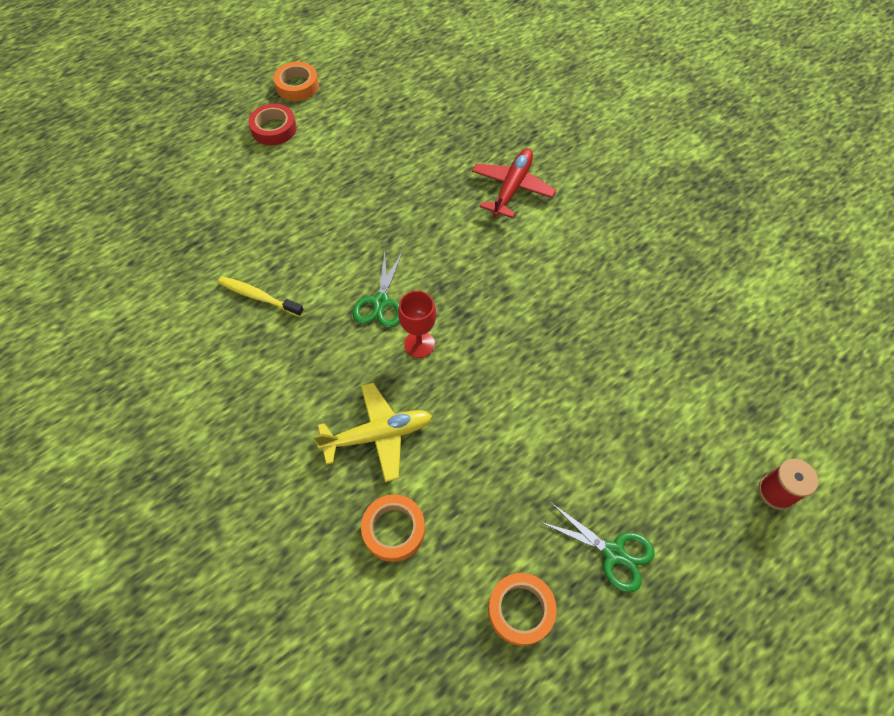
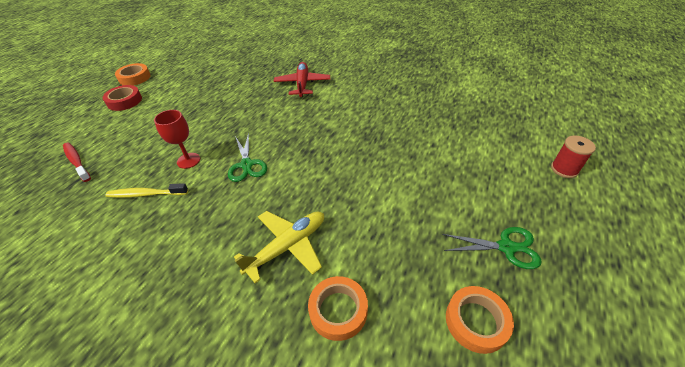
camera: 25 degrees left, 15 degrees down
(199, 214) = (77, 161): none -> red toothbrush
(419, 344) = (288, 178): red goblet -> red goblet (188, 160)

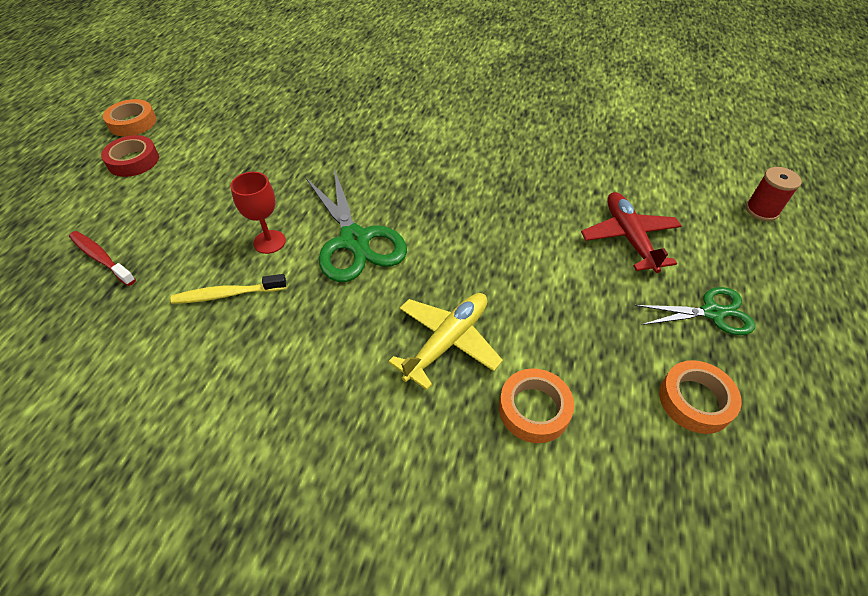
camera: 10 degrees left, 5 degrees up
(247, 165) = (355, 240): green scissors -> green scissors, size x1.64
(302, 84) = (393, 117): red plane -> red plane (628, 237)

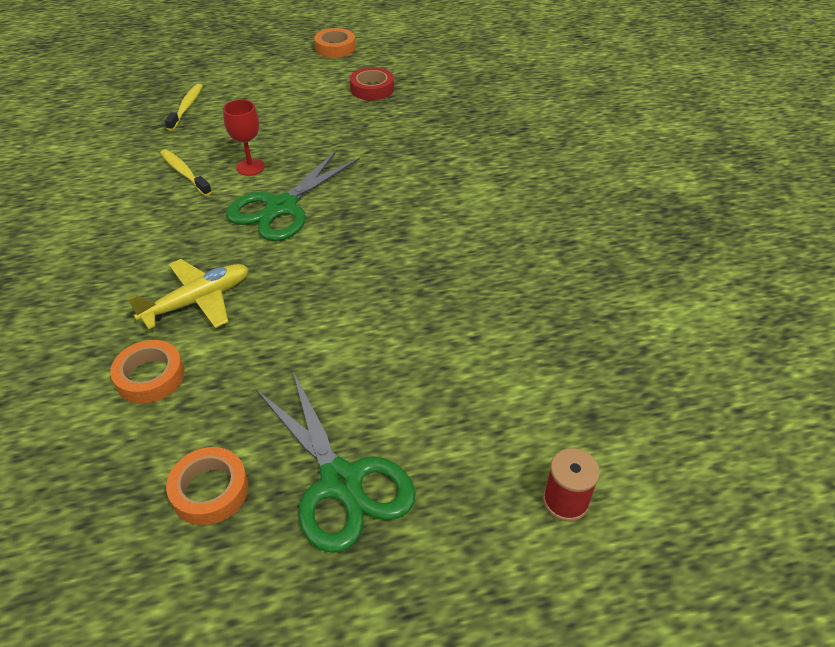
camera: 60 degrees right, 5 degrees down
(101, 258) = (186, 107): red toothbrush -> yellow toothbrush
(133, 161) = (292, 70): red tape -> red tape (372, 89)
(447, 341) = (198, 301): yellow plane -> yellow plane turned 45 degrees counterclockwise
(628, 237) = (415, 383): red plane -> none
(712, 312) = (341, 482): green scissors -> green scissors, size x1.64

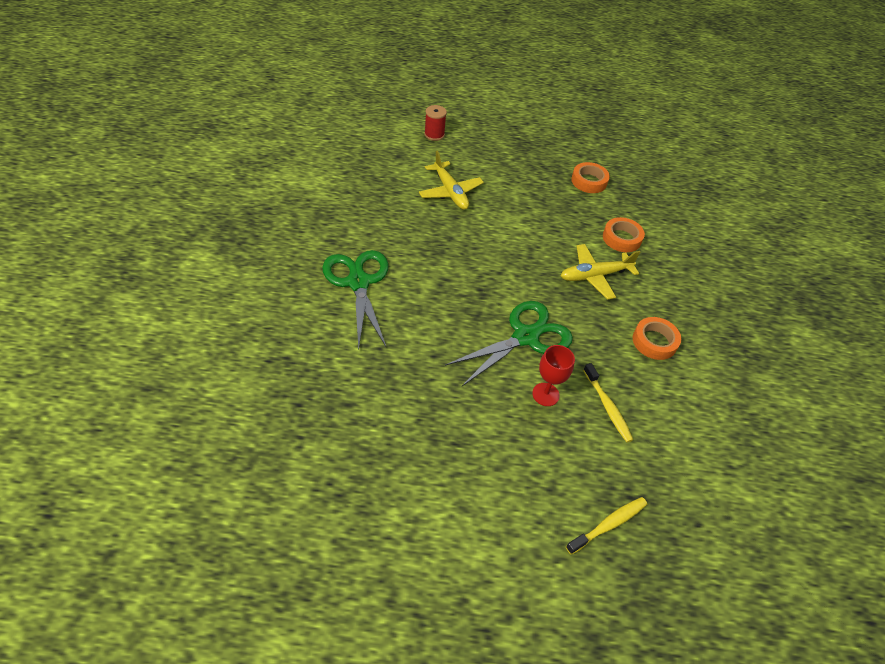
camera: 165 degrees left, 5 degrees up
(186, 107) = (608, 524): yellow toothbrush -> yellow toothbrush turned 150 degrees counterclockwise
(335, 48) = (391, 612): orange tape -> orange tape (654, 341)
(341, 482) = (528, 167): green scissors -> green scissors (358, 282)
(372, 89) = (384, 484): red tape -> none
(459, 369) = (450, 192): none -> yellow plane

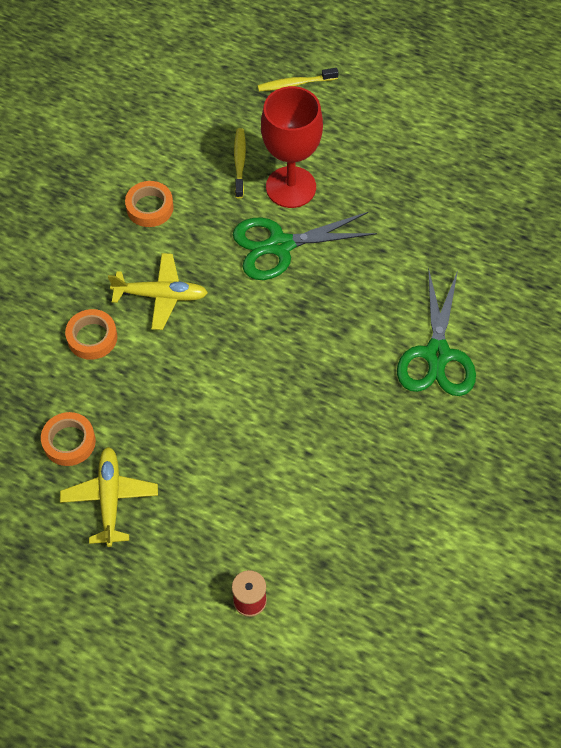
camera: 155 degrees left, 10 degrees up
(450, 192) = (274, 470): yellow plane -> yellow plane (110, 498)
(545, 394) = (291, 187): red goblet -> red goblet, size x1.91

